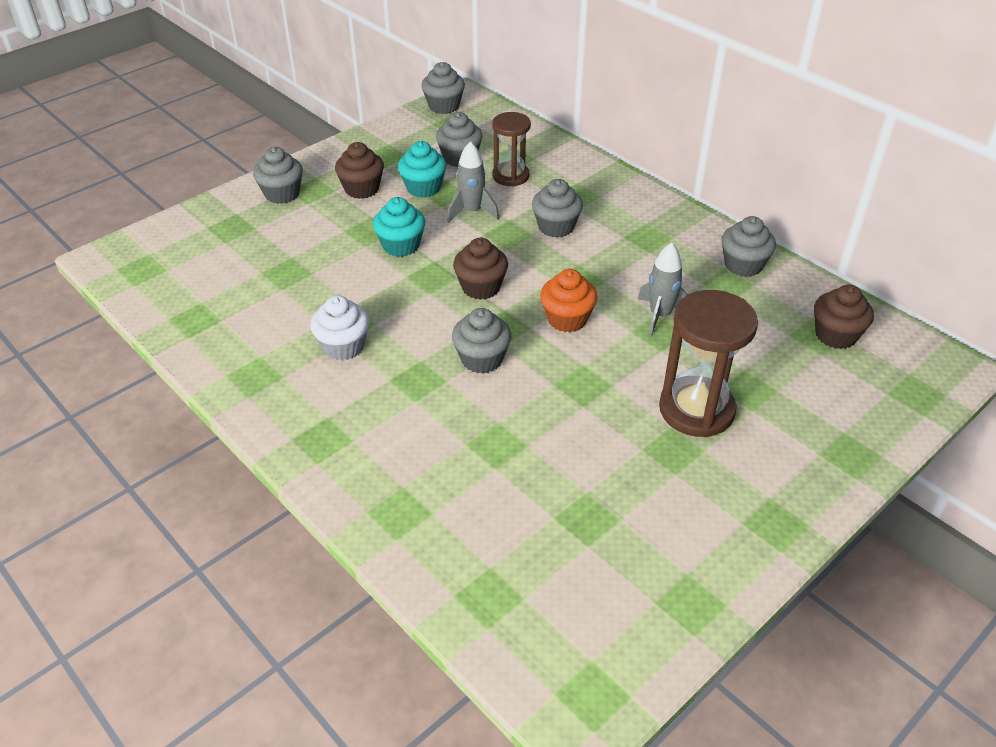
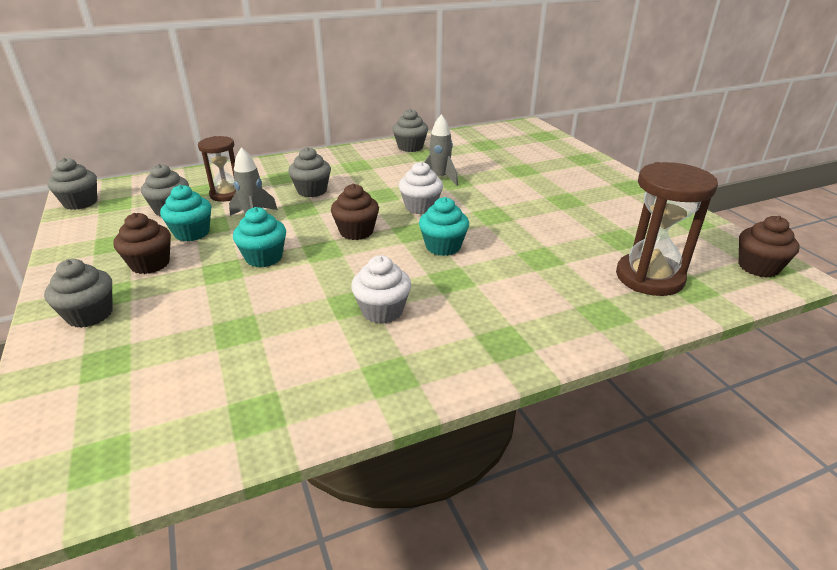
camera: 70 degrees left, 10 degrees down
(482, 359) = (443, 246): grey cupcake -> turquoise cupcake
(567, 319) = (420, 207): orange cupcake -> white cupcake
(696, 410) = (533, 186): brown hourglass -> brown hourglass (649, 277)
(835, 335) = (489, 141): brown cupcake -> brown cupcake (758, 267)

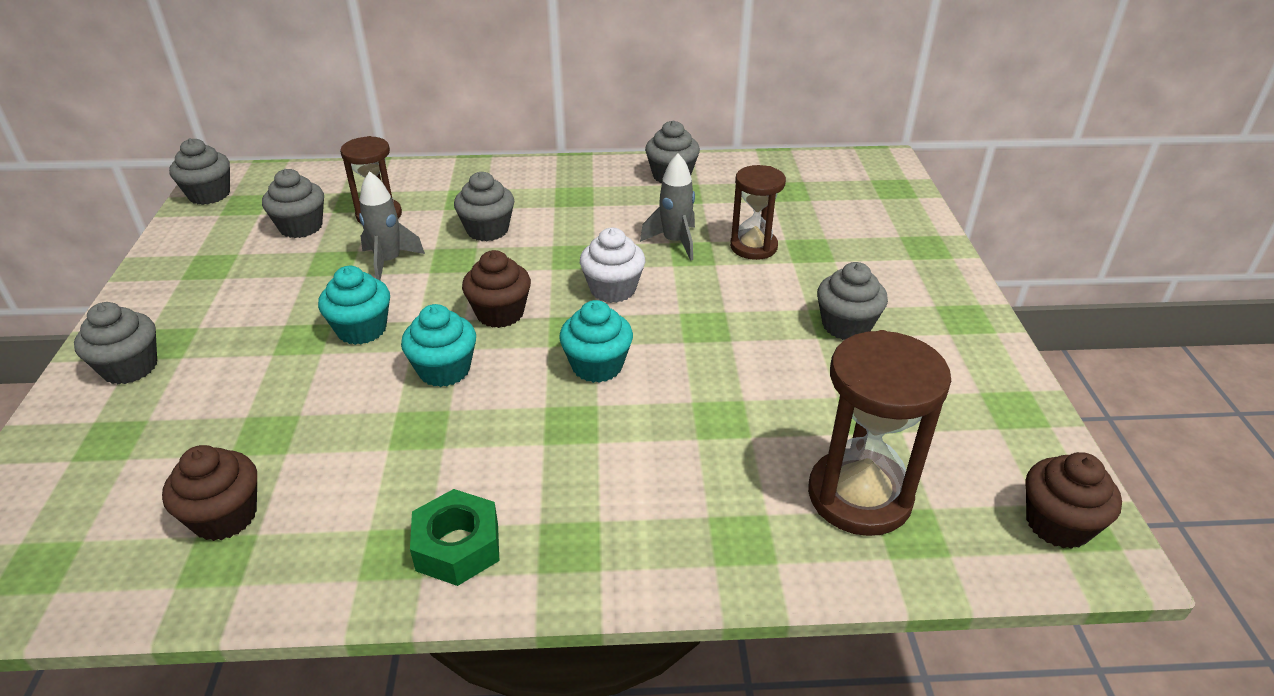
camera: 20 degrees right, 5 degrees up
(150, 264) = (231, 308): brown cupcake -> brown cupcake (225, 516)
(192, 233) = (303, 270): turquoise cupcake -> turquoise cupcake (444, 370)
(382, 311) = (449, 451): white cupcake -> none
(431, 361) = (457, 546): none -> green nut
(488, 173) = (753, 247): none -> brown hourglass
(572, 201) = (846, 325): none -> grey cupcake

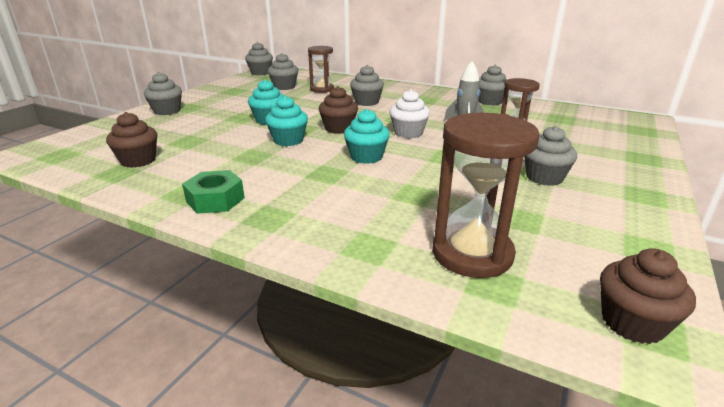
camera: 30 degrees right, 10 degrees down
(389, 262) = (308, 103): grey rocket -> none

